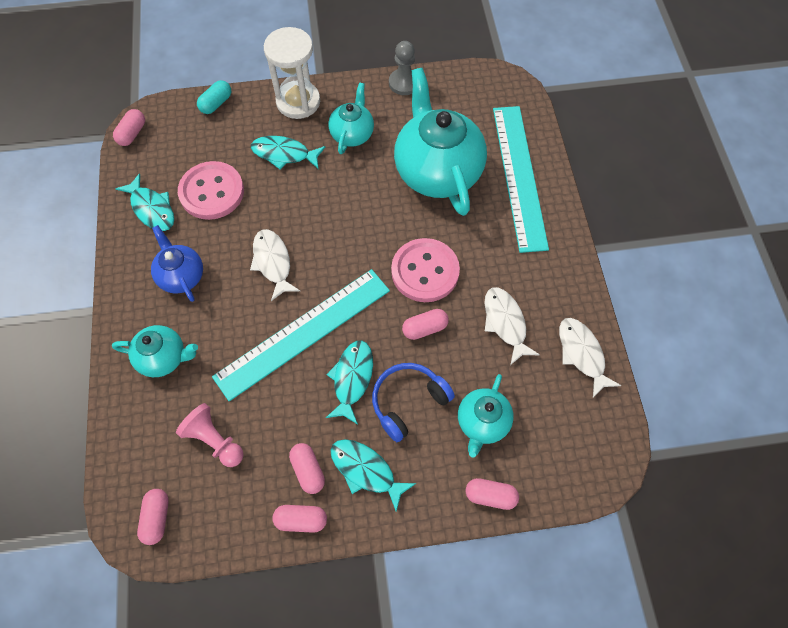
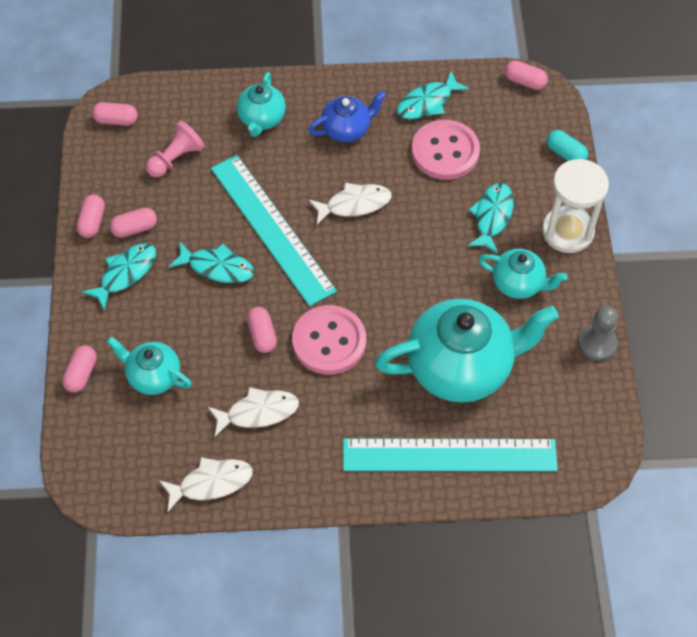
camera: 95 degrees right, 5 degrees down
(408, 402) = (185, 313): blue headphones -> none

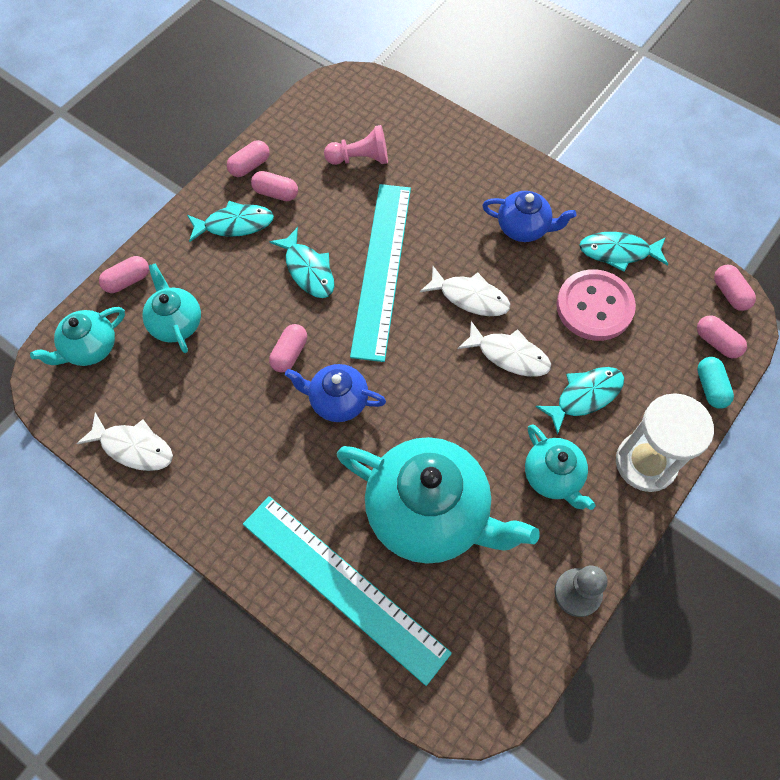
camera: 40 degrees right, 5 degrees up
(116, 120) = (343, 98): pink capsule -> pink capsule (716, 342)
(258, 412) = (224, 417): white fish -> white fish (509, 355)
(261, 119) = (459, 171): turquoise teapot -> turquoise teapot (90, 348)
(329, 341) = (337, 401): pink button -> blue teapot

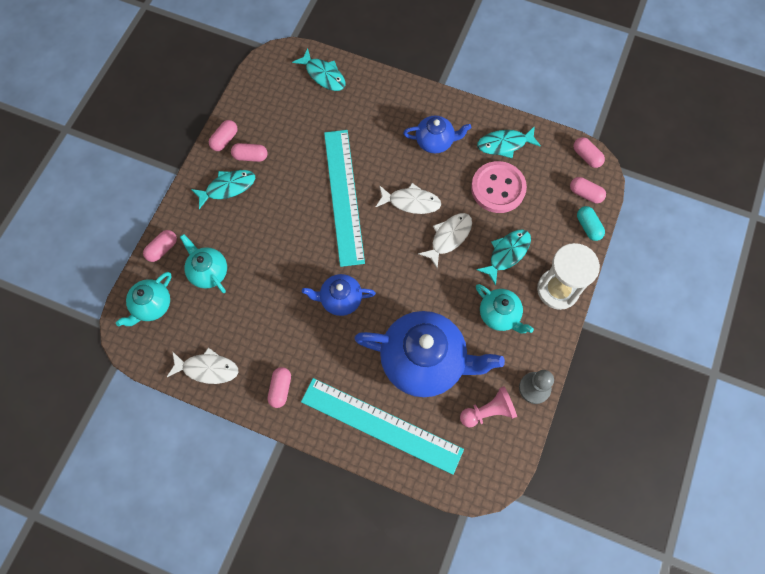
camera: 15 degrees left, 5 degrees up
(289, 353) = (296, 274): pink capsule -> pink capsule (280, 389)
(308, 270) = (291, 209): turquoise fish -> turquoise fish (323, 75)
(360, 158) = (304, 115): pink pawn -> pink pawn (488, 411)
(429, 513) = (424, 361): turquoise teapot -> blue teapot
(509, 355) = (449, 237): white fish -> white fish turned 60 degrees counterclockwise

